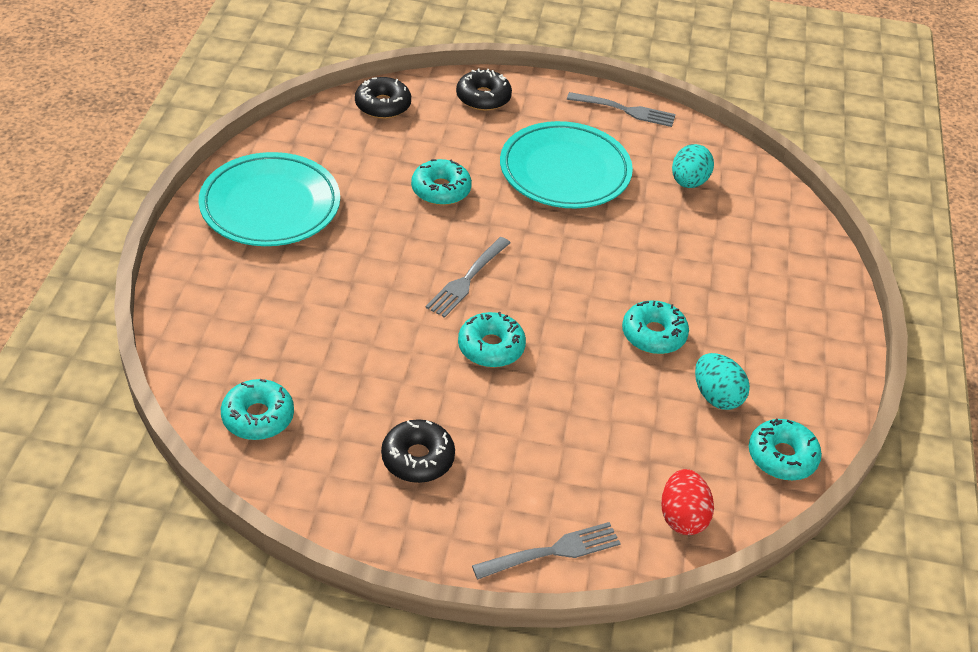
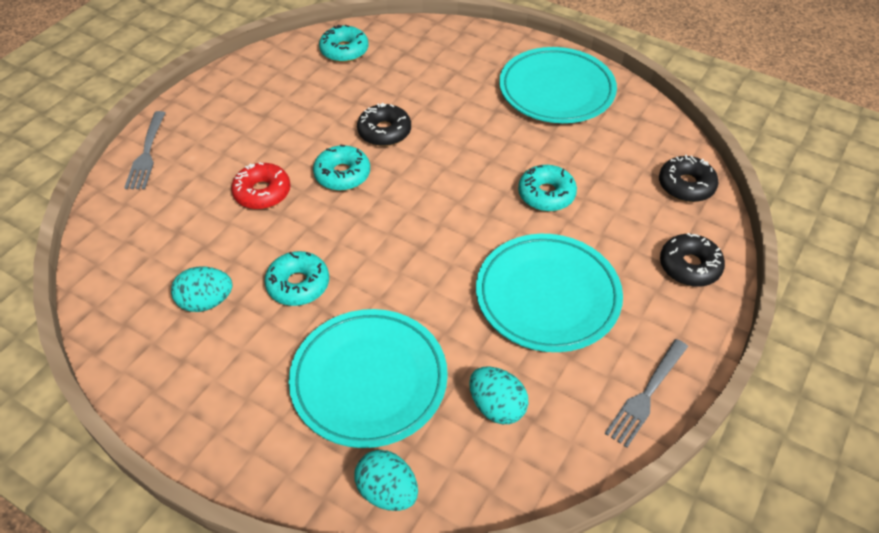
camera: 115 degrees right, 5 degrees up
(418, 458) = (264, 111): black donut -> black donut (384, 132)
(467, 279) = (424, 181): grey fork -> none
(554, 407) = (262, 192): none -> red donut
(682, 517) = (117, 231): red egg -> none
(717, 258) = (369, 380): none -> turquoise plate
(782, 457) = (118, 321): turquoise donut -> none
(796, 224) = (387, 491): none -> turquoise egg

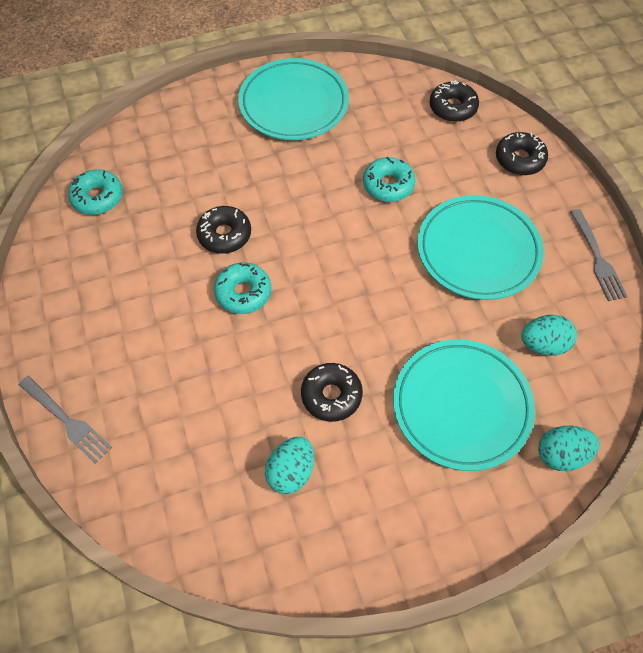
camera: 50 degrees left, 10 degrees up
(262, 192) = (207, 360): red donut -> none
(298, 284) = (331, 395): turquoise donut -> black donut

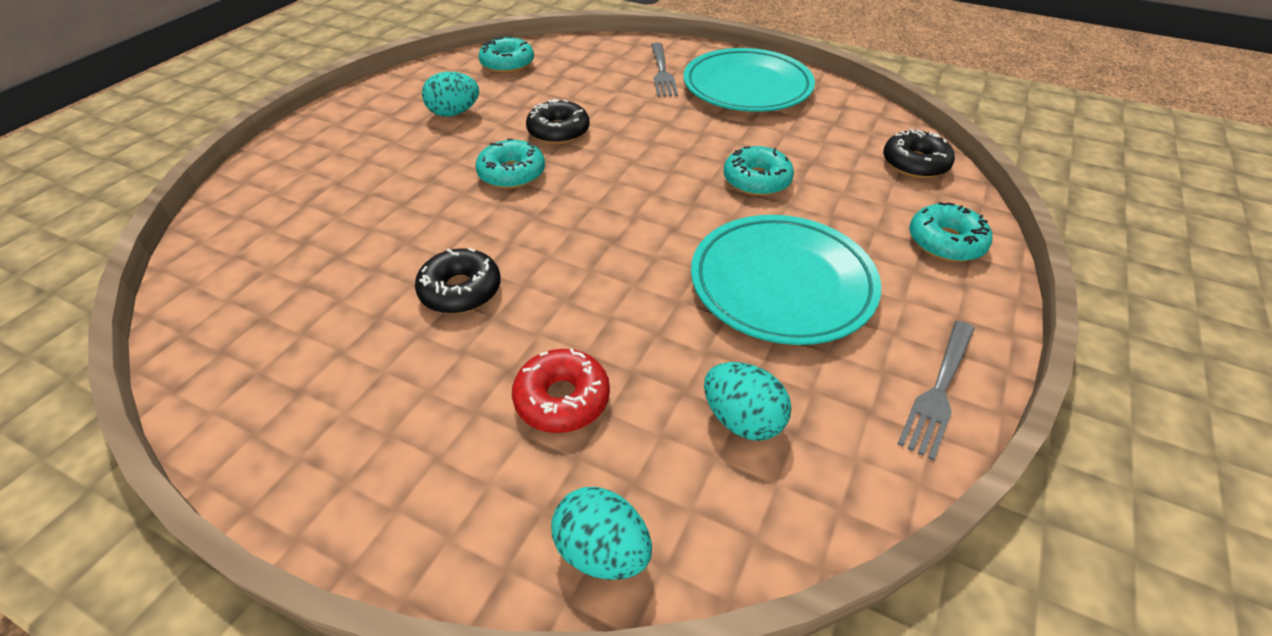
camera: 45 degrees right, 15 degrees down
(66, 420) = (272, 164): grey fork -> grey fork (662, 72)
(291, 472) = (337, 318): turquoise egg -> turquoise egg (454, 113)
(461, 406) = (562, 399): turquoise plate -> red donut
(519, 159) = (945, 242): black donut -> turquoise donut

